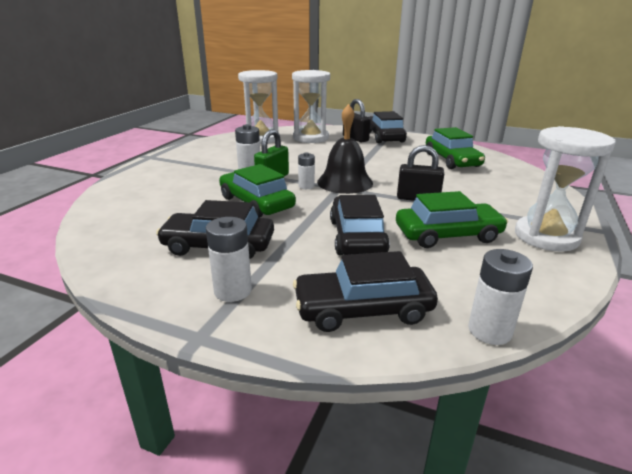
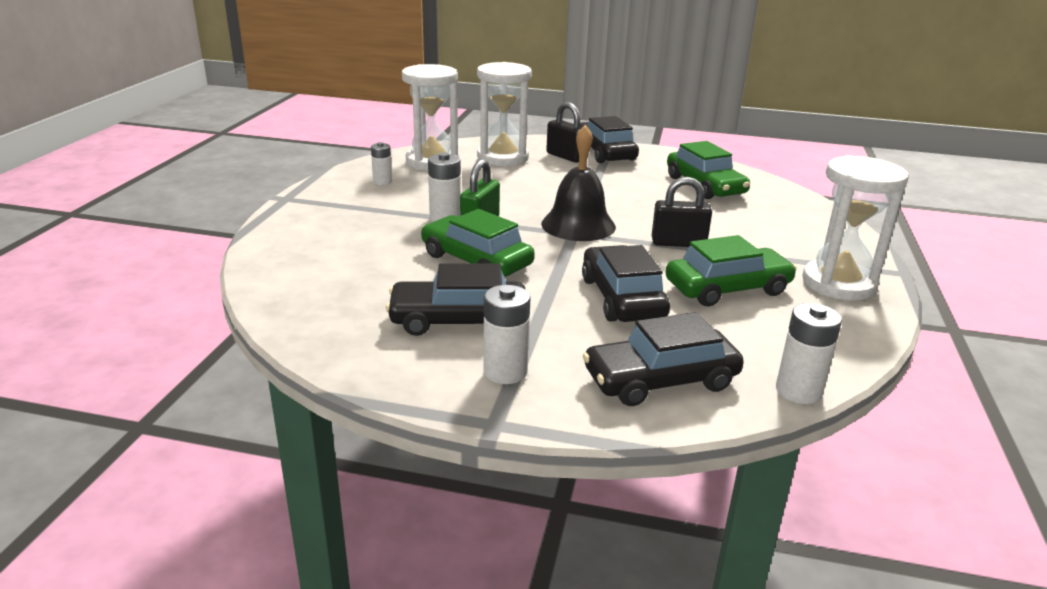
camera: 10 degrees left, 0 degrees up
(306, 186) = (530, 233): white battery -> white battery (382, 182)

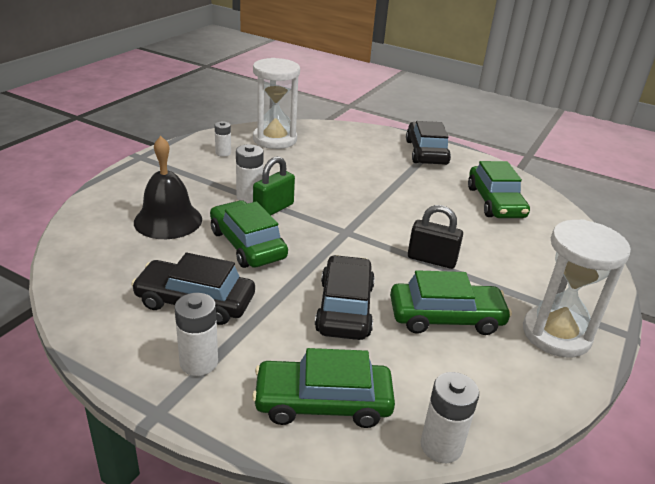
camera: 15 degrees right, 5 degrees up
(502, 158) = (335, 144): white hourglass -> none
(566, 157) = (389, 151): black padlock -> none
(578, 225) = (355, 224): black bell -> black bell (168, 220)
(660, 380) = (323, 402): black car -> green car

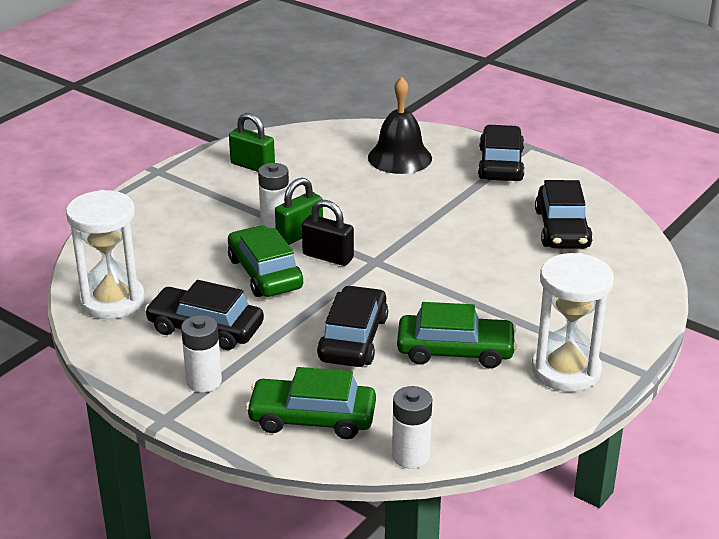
camera: 10 degrees right, 0 degrees up
(168, 220) = (184, 246): black bell -> black bell (399, 157)
(223, 153) = (252, 166): white battery -> green padlock
(275, 139) = (316, 148): white hourglass -> white hourglass (112, 301)
(431, 259) = (461, 293): black padlock -> black padlock (328, 257)
(495, 202) = (562, 229): green car -> black car

